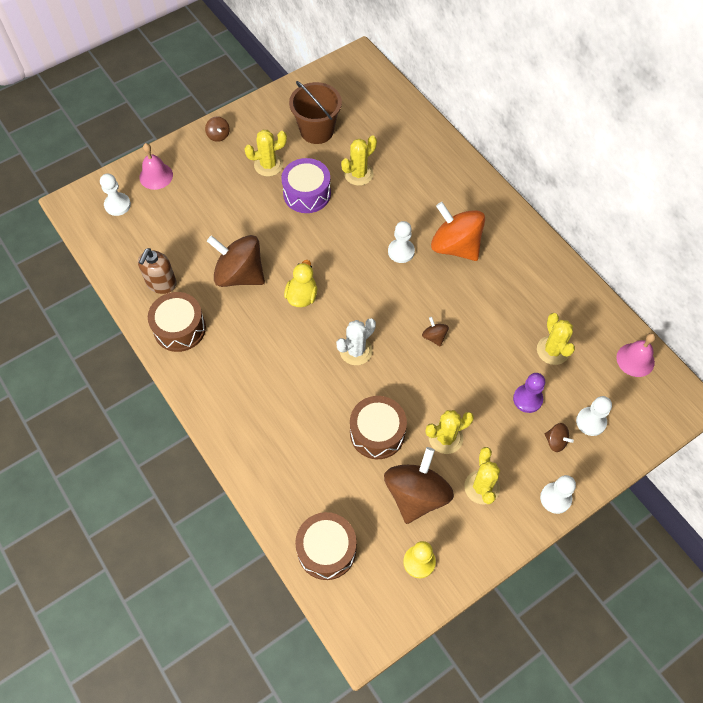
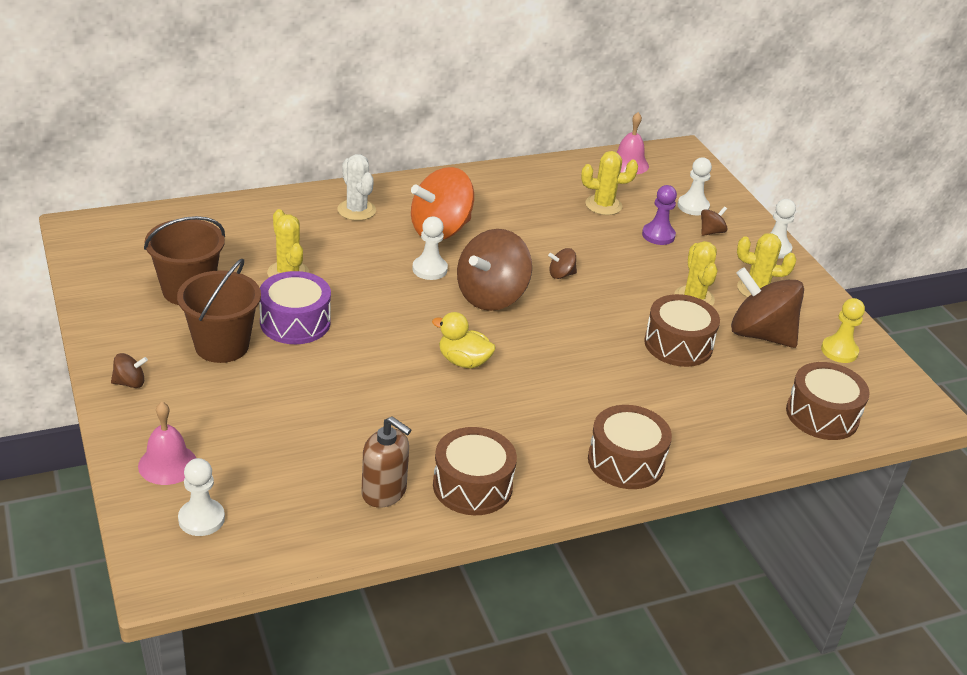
camera: 80 degrees left, 25 degrees down
(229, 414) = (626, 461): none -> brown drum
(240, 274) = (403, 410): brown spinning top -> brown spinning top (491, 296)
(268, 165) = (222, 346): yellow cactus -> brown bucket
(356, 351) = (562, 335): white cactus -> white cactus (356, 210)

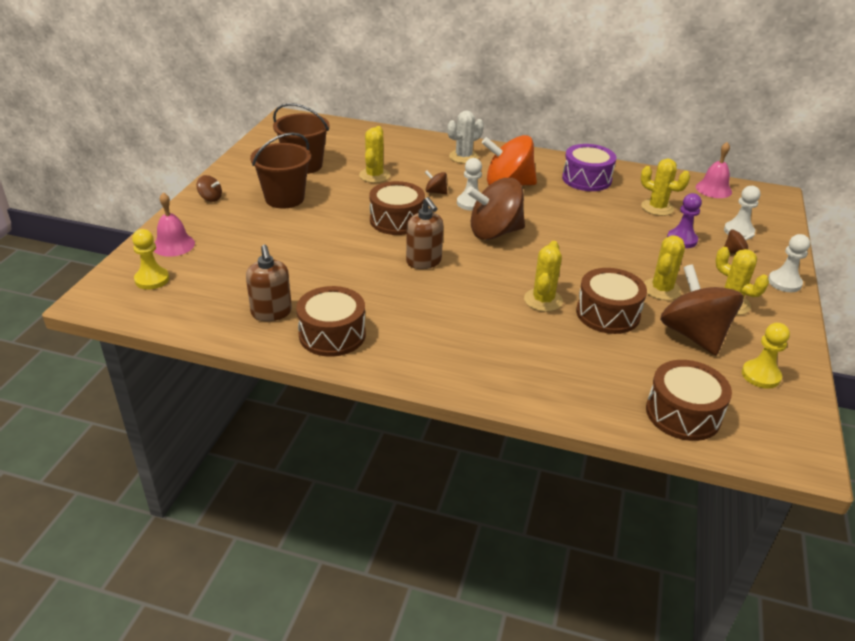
camera: 40 degrees right, 0 degrees up
(201, 519) = (152, 279): white pawn -> yellow pawn
(295, 322) = (343, 202): purple drum -> purple drum (586, 179)
(356, 210) = (463, 157): white cactus -> white cactus turned 45 degrees clockwise
(463, 361) = (424, 262): yellow duck -> brown soap dispenser
(561, 274) = (566, 237): brown spinning top -> brown spinning top (435, 192)
(613, 355) = (543, 300): none -> yellow cactus
(626, 461) = (463, 369): brown drum -> brown drum (397, 220)

